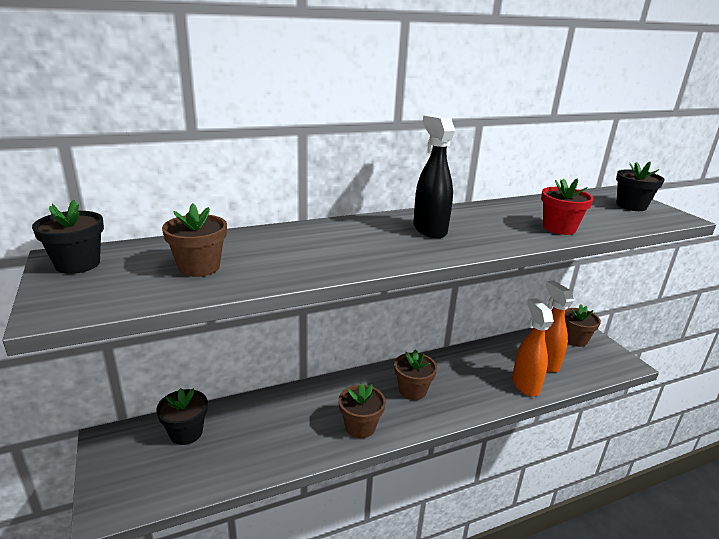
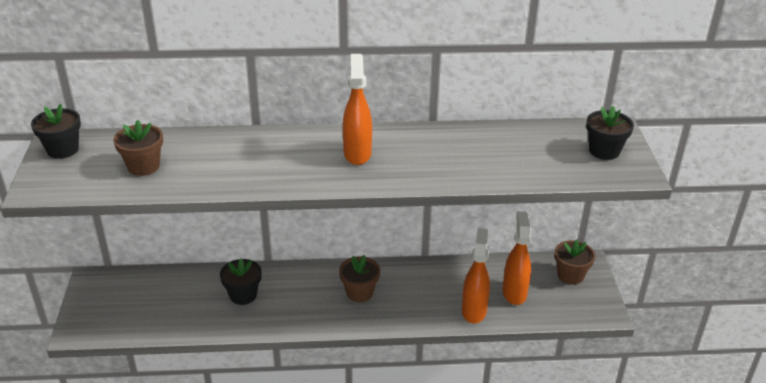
camera: 20 degrees right, 10 degrees up
(186, 433) = (151, 287): black flower pot -> black flower pot (243, 295)
(360, 426) = (292, 314): brown flower pot -> none
(429, 230) = (357, 153): black spray bottle -> orange spray bottle
(559, 228) = (485, 170): red flower pot -> none

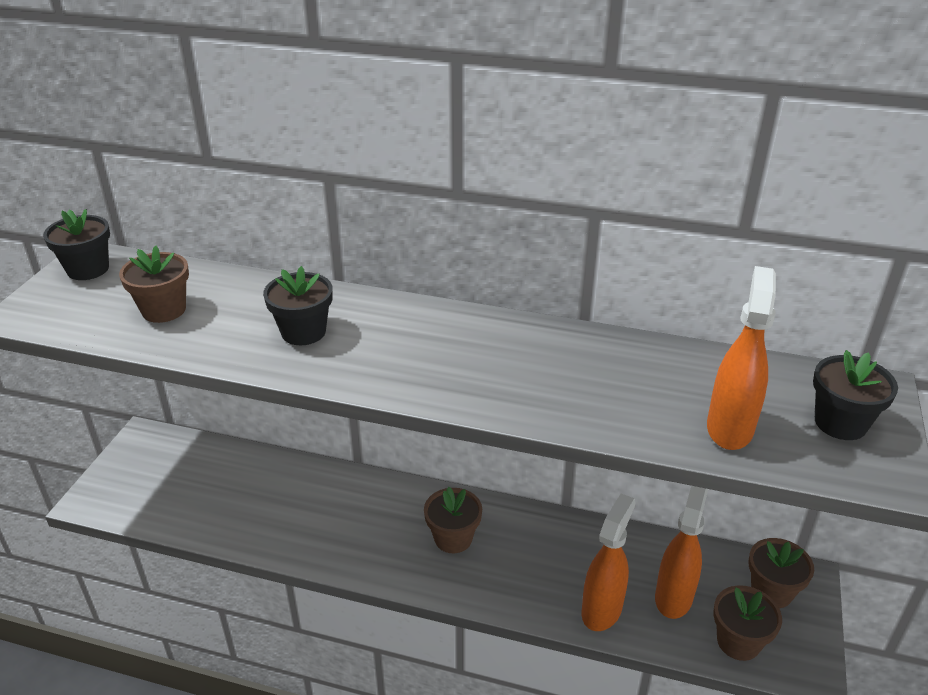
camera: 20 degrees right, 0 degrees up
(243, 295) = (303, 503): black flower pot -> black flower pot (303, 332)
(357, 153) = (449, 348): orange spray bottle -> orange spray bottle (729, 428)
(561, 308) = (738, 642): none -> brown flower pot

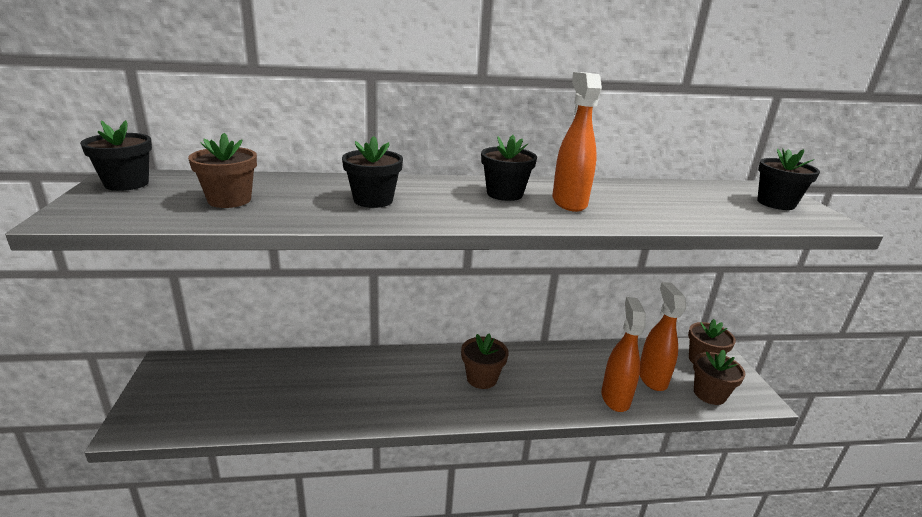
camera: 25 degrees left, 10 degrees down
(463, 343) = (504, 194): none -> black flower pot
(729, 428) = (723, 213): orange spray bottle -> orange spray bottle (569, 202)

